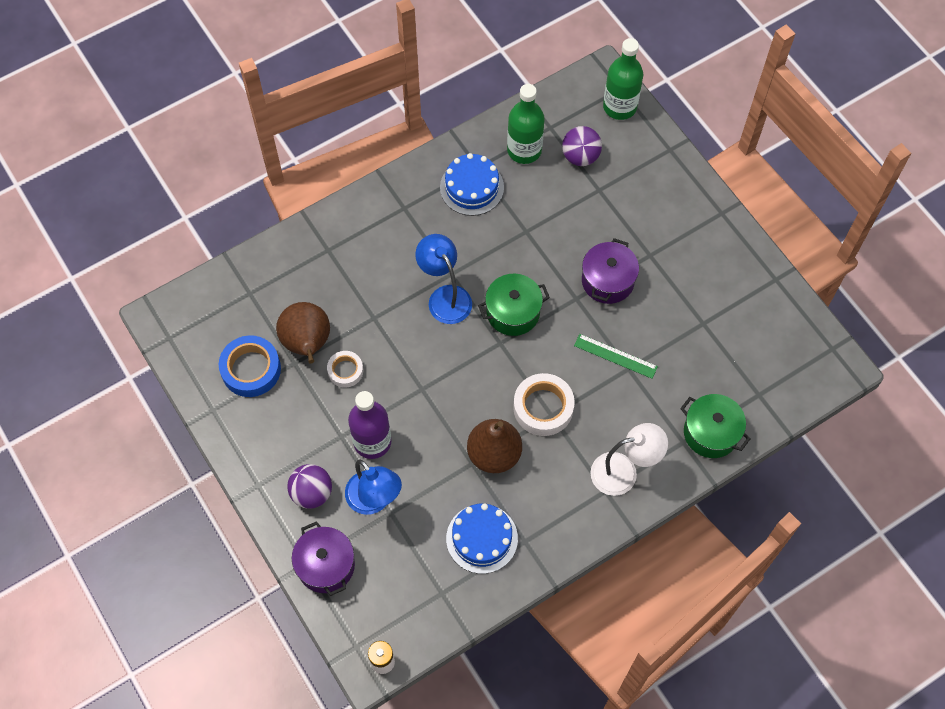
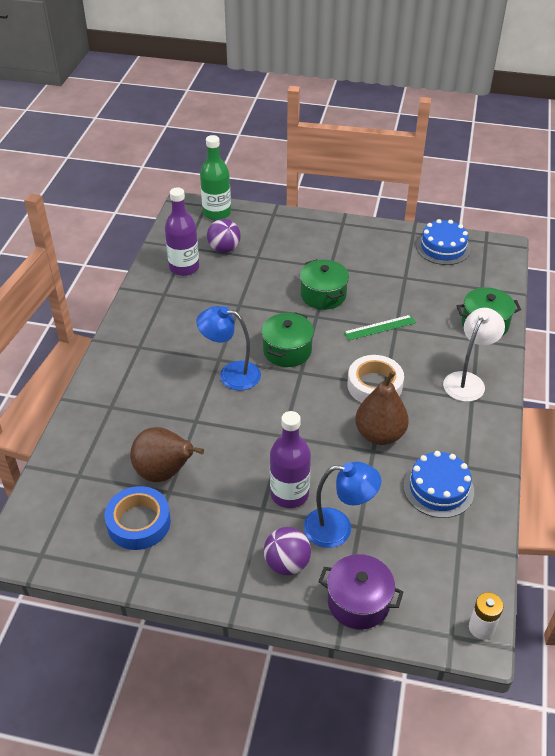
camera: 45 degrees left, 20 degrees down
(345, 371) = (214, 467): white tape -> none
(472, 187) = (173, 306): blue cake -> blue cake (443, 248)
(524, 150) = (184, 267): green bottle -> purple bottle
(607, 281) = (323, 295): purple pot -> green pot

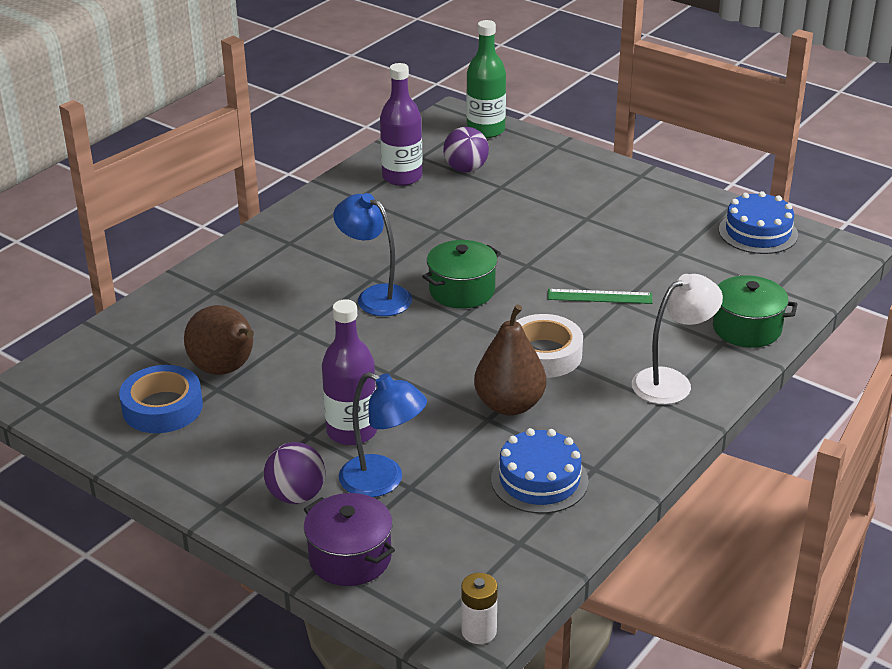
camera: 25 degrees right, 10 degrees down
(323, 295) = (553, 245): green pot -> none

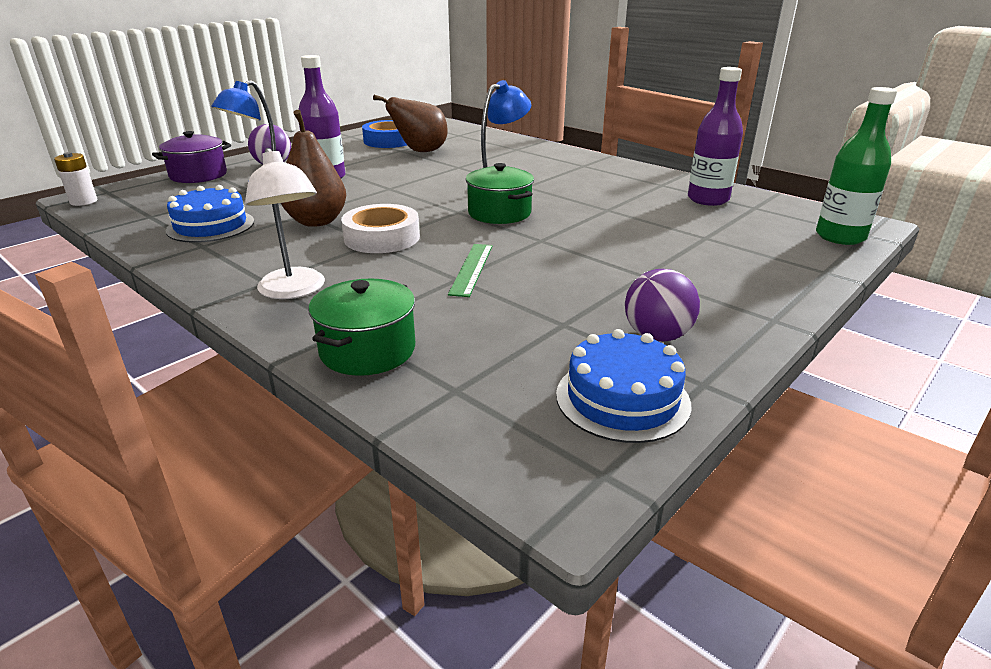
camera: 95 degrees right, 5 degrees down
(466, 169) = (738, 224): purple ball -> purple ball (657, 336)

